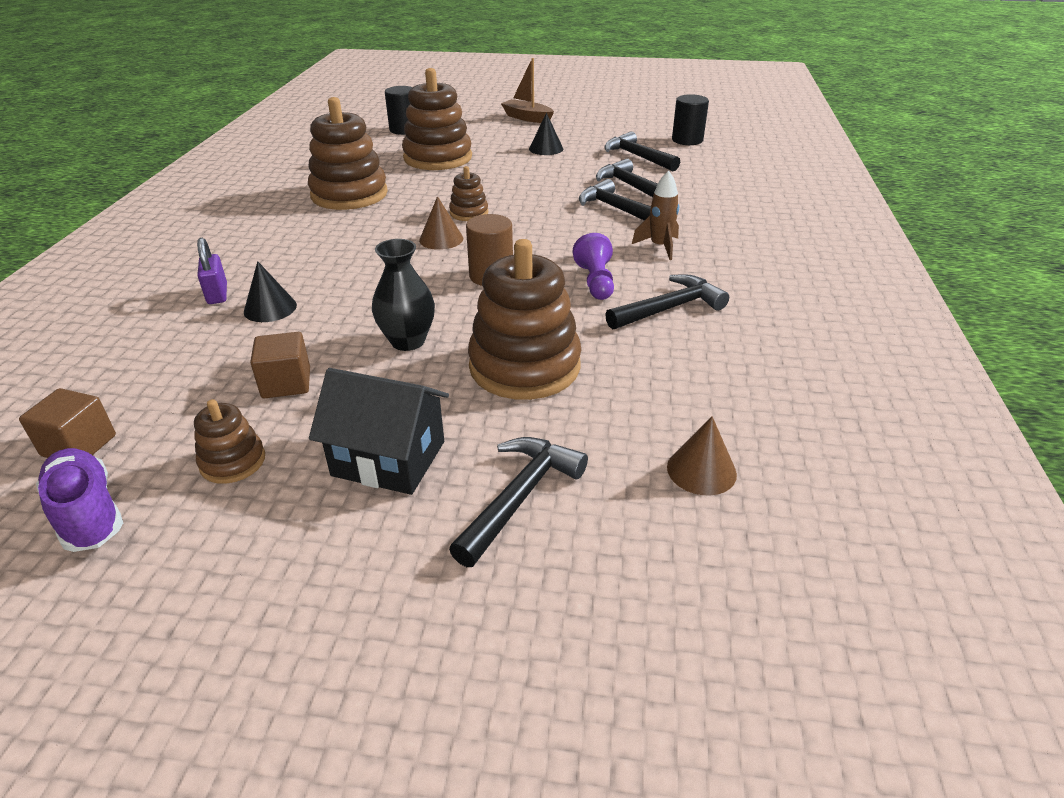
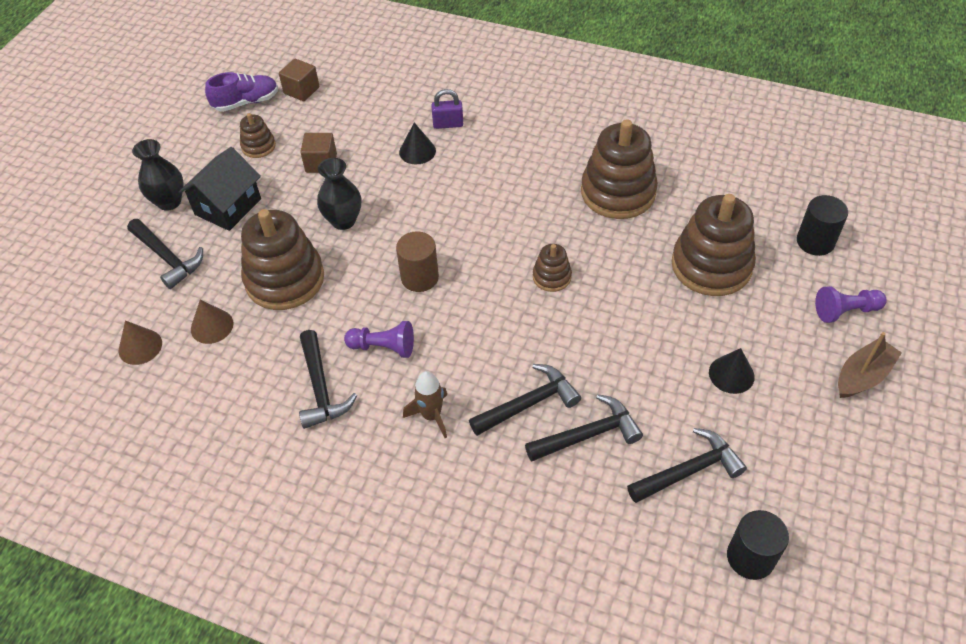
camera: 105 degrees right, 15 degrees up
(381, 541) = (169, 202): none -> black vase
(441, 239) = (500, 251): brown cone -> brown cone (212, 326)
(471, 122) = (845, 311): none -> purple pawn

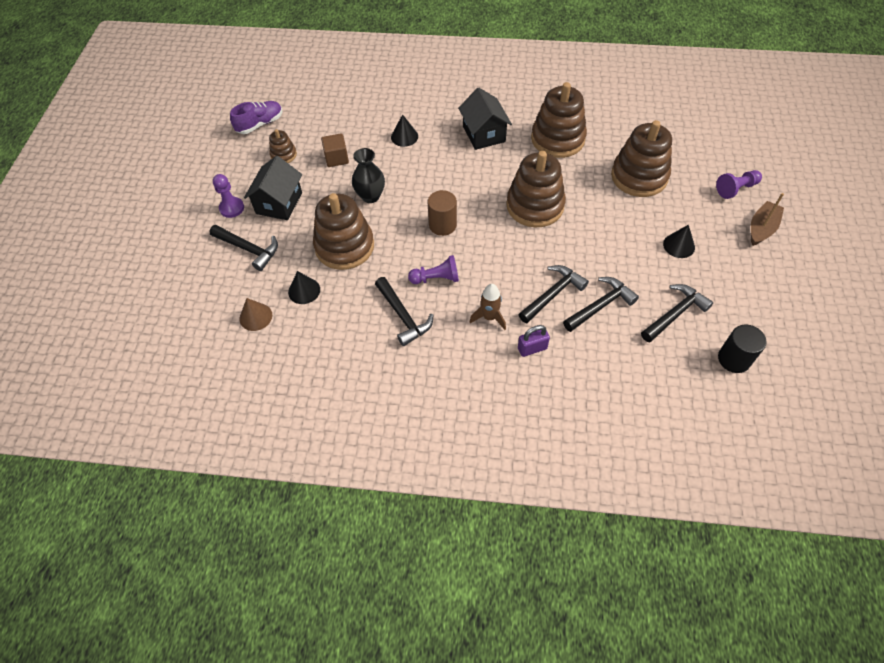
camera: 15 degrees left, 5 degrees up
(169, 202) = (232, 208): black vase -> purple pawn
(212, 326) = (304, 290): brown cone -> black cone
(301, 90) = (299, 108): brown cube -> none
(448, 124) = (419, 113): purple padlock -> purple padlock (532, 348)
(521, 167) = (484, 134): none -> black house
(551, 277) = (535, 206): brown stacking toy -> brown stacking toy, size x2.06
(815, 242) = (700, 147): black cylinder -> none

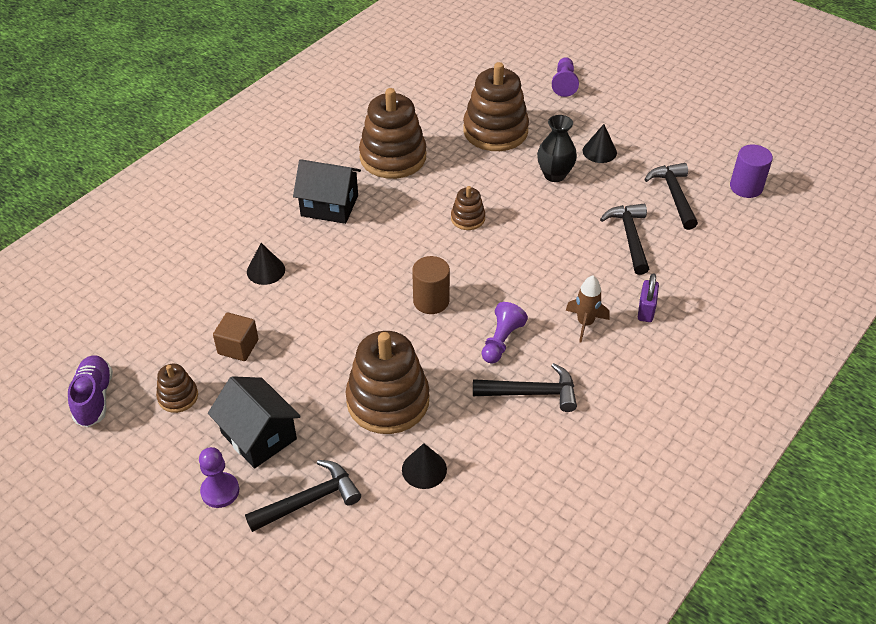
camera: 60 degrees left, 10 degrees down
(255, 317) = (426, 536): brown cone -> none
(370, 196) = (331, 342): black vase -> black vase (554, 175)
(535, 206) = (468, 218): brown stacking toy -> brown stacking toy, size x0.49
(553, 294) = (591, 262): black hammer -> none
(734, 359) = (746, 187): black cylinder -> purple cylinder
(761, 228) = (621, 95): brown boat -> none

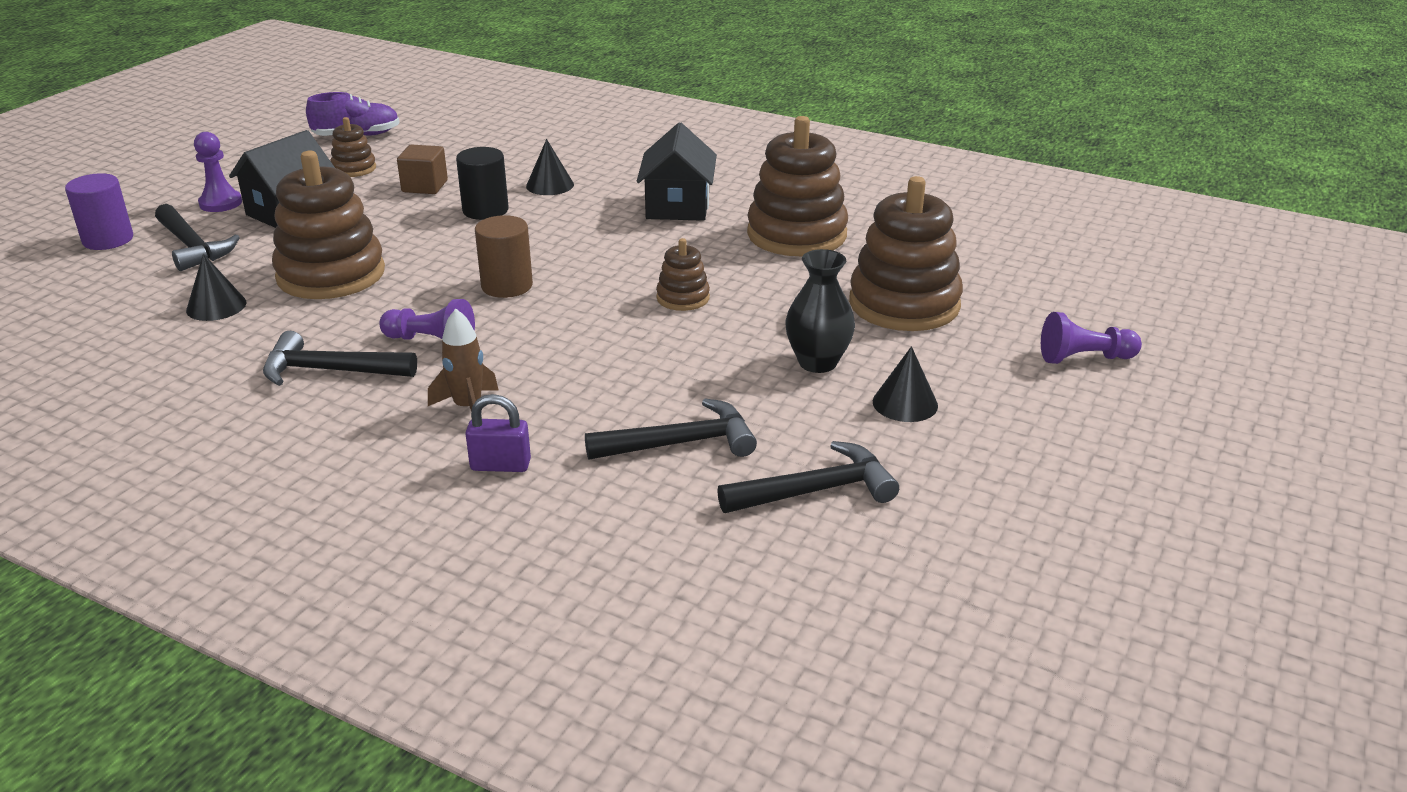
camera: 80 degrees right, 15 degrees down
(300, 309) = (485, 210): none -> black cylinder
(532, 393) = (330, 371): black hammer -> black hammer turned 105 degrees clockwise
(746, 187) = (883, 588): purple cylinder -> purple cylinder (108, 240)

